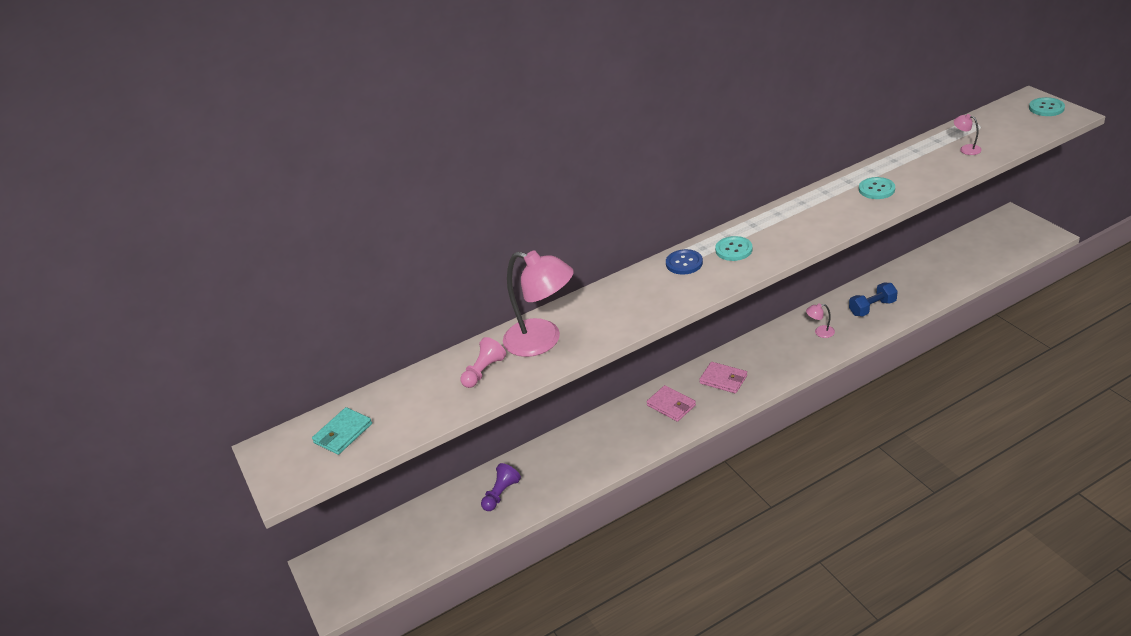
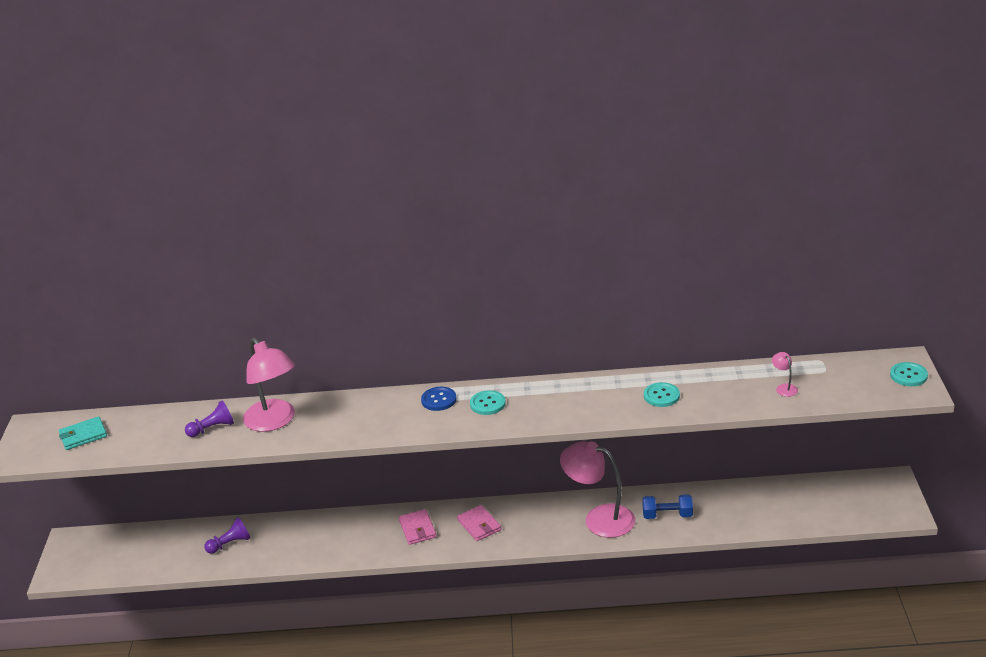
camera: 25 degrees right, 5 degrees down
(484, 371) = (212, 428): pink pawn -> purple pawn
(820, 332) = (599, 518): pink lamp -> pink lamp, size x2.48

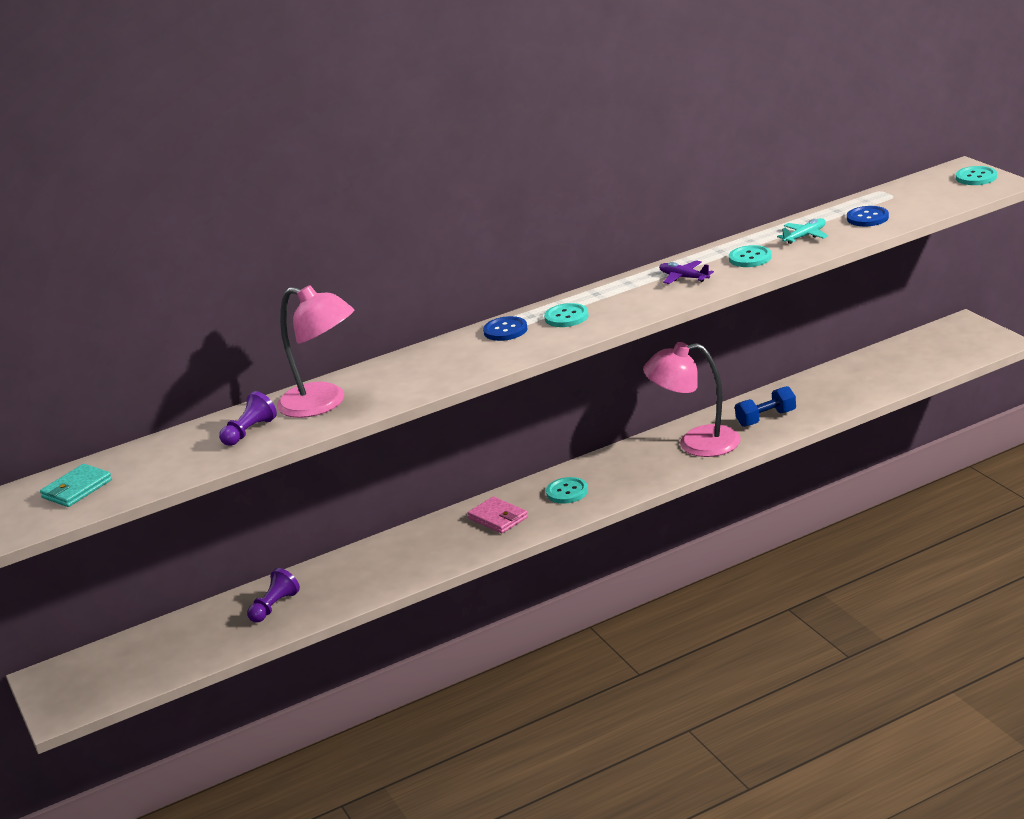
camera: 25 degrees left, 5 degrees down
(479, 525) = (567, 492): pink wallet -> turquoise button
(598, 397) = (684, 277): none -> purple plane
(721, 388) = (805, 236): none -> turquoise plane
(784, 388) = (867, 218): pink lamp -> blue button

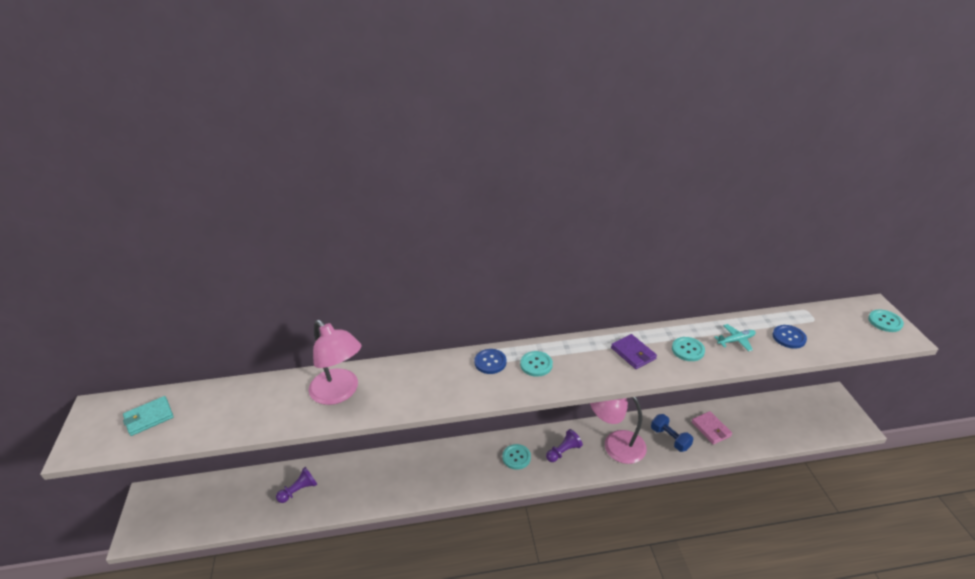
camera: 15 degrees right, 10 degrees up
(249, 432) = (280, 403): purple pawn -> purple pawn (563, 451)
(498, 518) = (464, 464): pink wallet -> pink wallet (711, 429)
(684, 277) = (633, 353): purple plane -> purple wallet
(766, 418) = (670, 438): blue dumbbell -> blue dumbbell turned 60 degrees clockwise

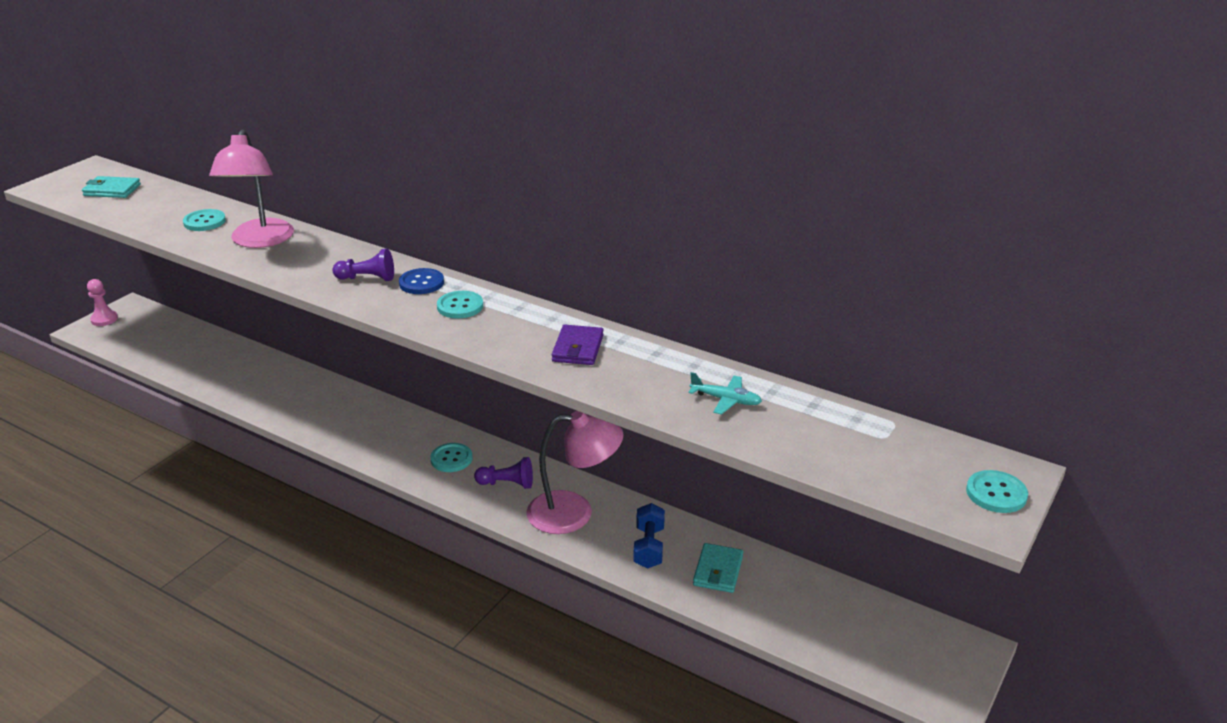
camera: 40 degrees right, 5 degrees down
(140, 518) = (104, 319): none -> pink pawn
(299, 490) = (232, 368): purple pawn -> purple pawn (367, 278)
(615, 444) = (574, 513): pink lamp -> pink lamp turned 120 degrees clockwise
(688, 350) = (647, 377): turquoise button -> turquoise button (204, 222)
(711, 429) = (718, 571): pink wallet -> turquoise wallet
(789, 337) = (805, 433): blue button -> none

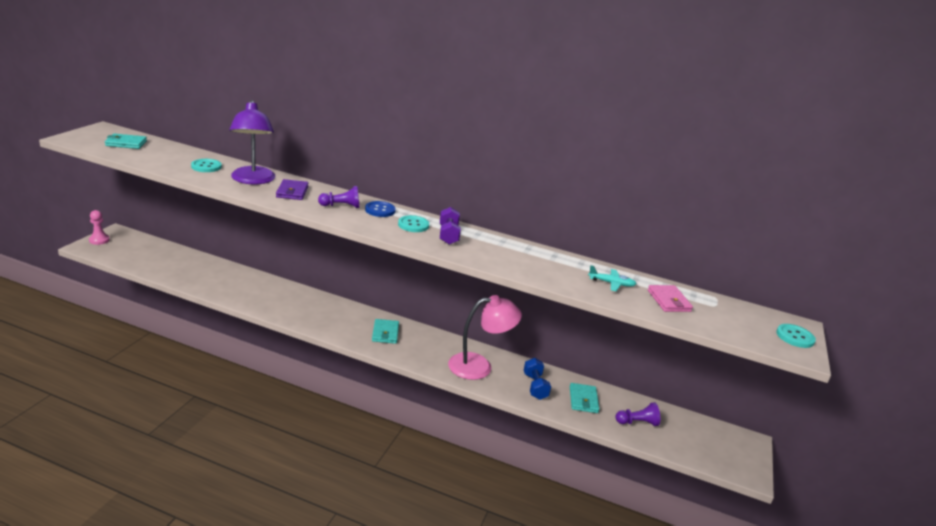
camera: 15 degrees left, 5 degrees down
(260, 241) = (253, 180): pink lamp -> purple lamp
(451, 459) = (385, 333): turquoise button -> turquoise wallet
(505, 322) = (448, 235): none -> purple dumbbell
(507, 484) = (428, 348): purple pawn -> purple pawn (637, 422)
(578, 348) = (503, 252): purple wallet -> purple wallet (292, 192)
(807, 429) = (668, 301): none -> pink wallet

